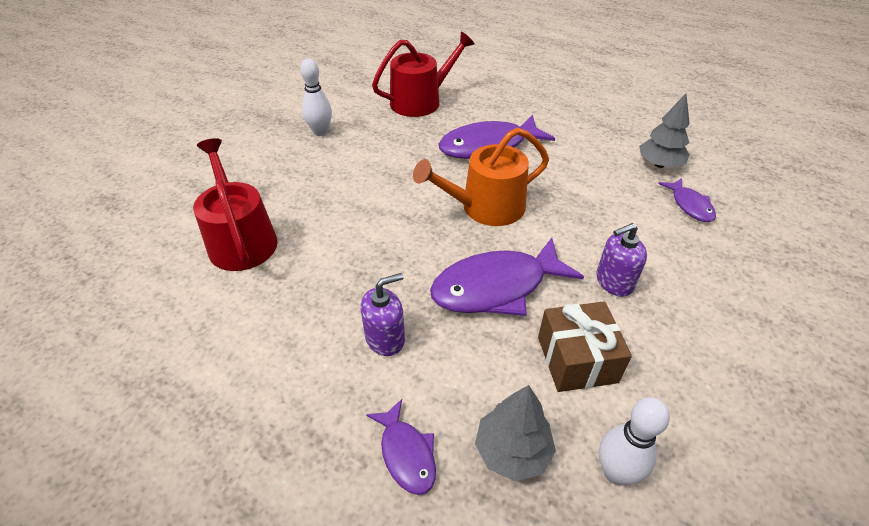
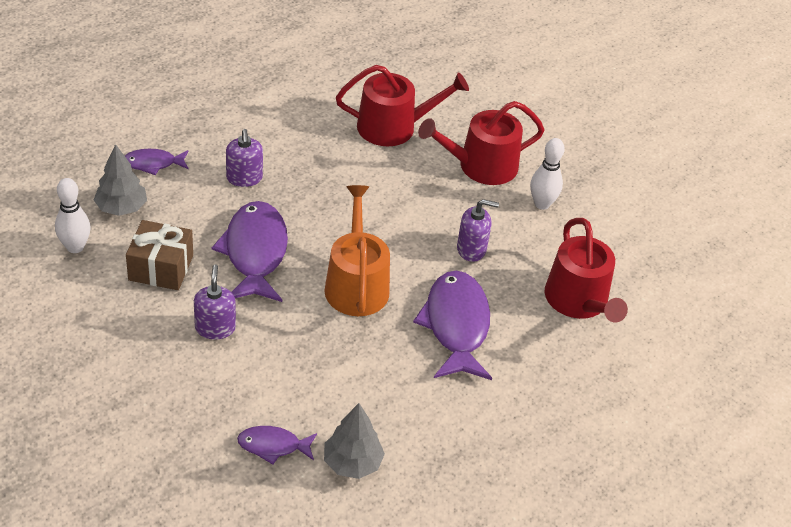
camera: 105 degrees right, 0 degrees up
(283, 171) = (480, 166): none -> red watering can
(398, 155) = (471, 249): none -> purple soap dispenser

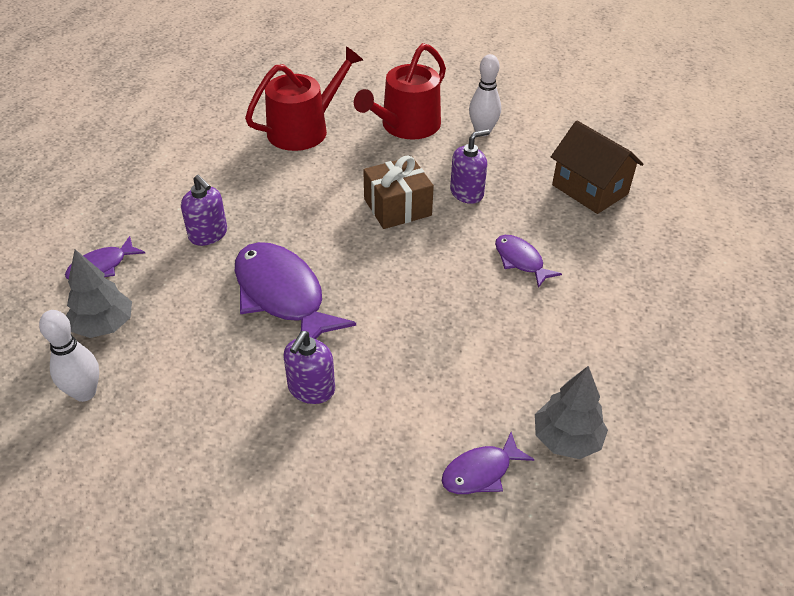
camera: 30 degrees left, 0 degrees up
(161, 268) = (200, 362): brown gift -> brown gift (397, 207)
(215, 328) = (311, 389): purple soap dispenser -> purple soap dispenser turned 120 degrees counterclockwise
(356, 284) = (402, 272): orange watering can -> none
(456, 325) = (520, 261): purple fish -> purple fish, size x0.52
(579, 301) = (589, 189): red watering can -> brown house

